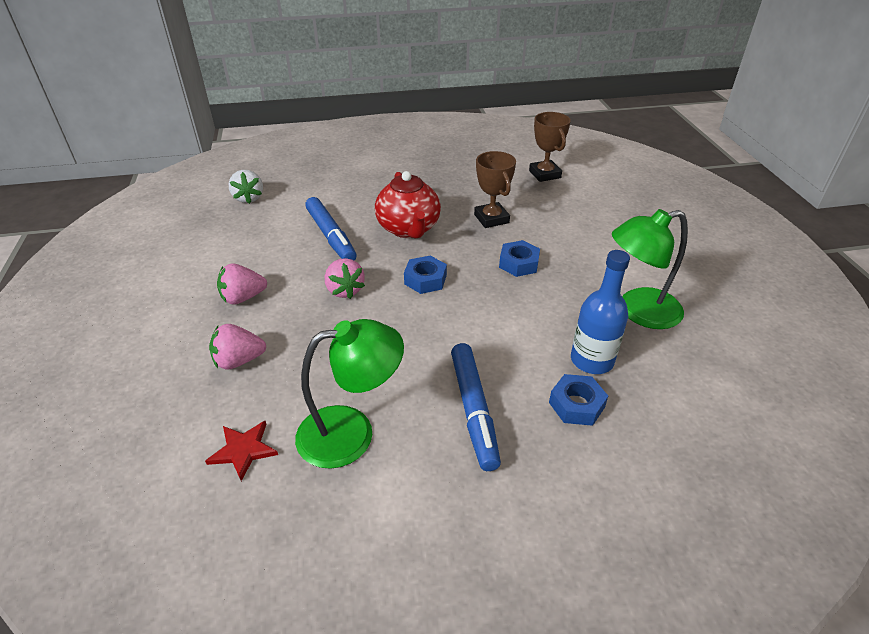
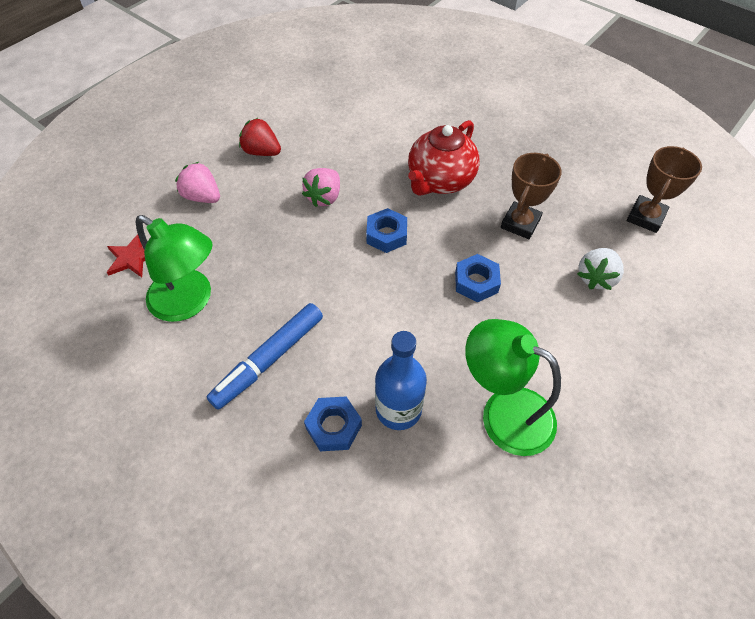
camera: 50 degrees right, 15 degrees up
(243, 298) = (262, 152): pink strawberry -> red strawberry
(249, 198) = (370, 69): white strawberry -> white strawberry (596, 278)
(331, 236) = (378, 144): blue marker -> none

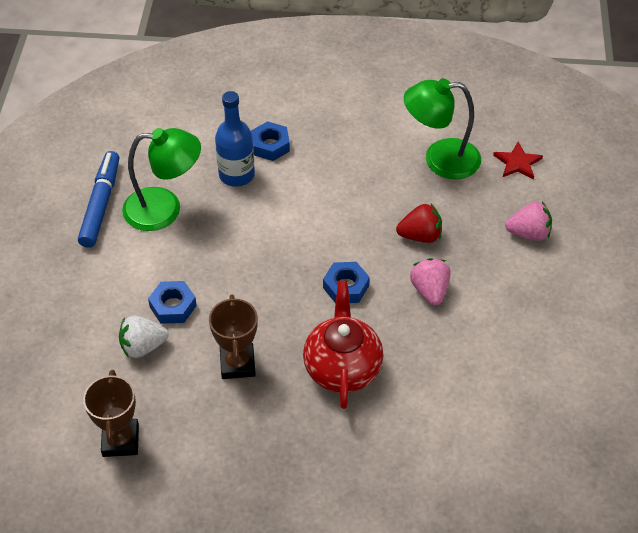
camera: 145 degrees right, 5 degrees down
(262, 152) = (532, 302): red strawberry -> red strawberry (420, 236)
(269, 359) = (347, 157): blue marker -> blue marker (100, 205)
(476, 282) = (242, 287): blue nut -> blue nut (173, 306)
(596, 278) = (143, 346): white strawberry -> white strawberry turned 105 degrees counterclockwise

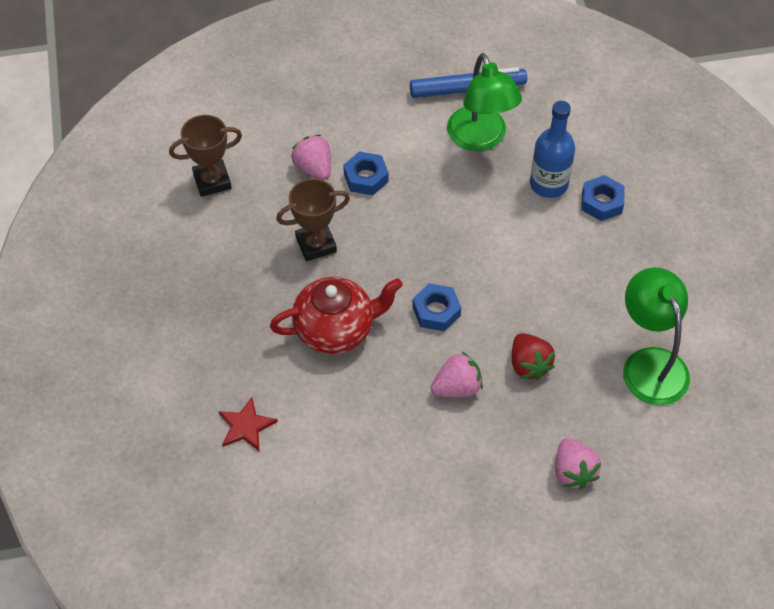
camera: 75 degrees right, 5 degrees up
(143, 346) = (314, 168): white strawberry -> pink strawberry
(517, 162) = (679, 444): red star -> red star (246, 426)

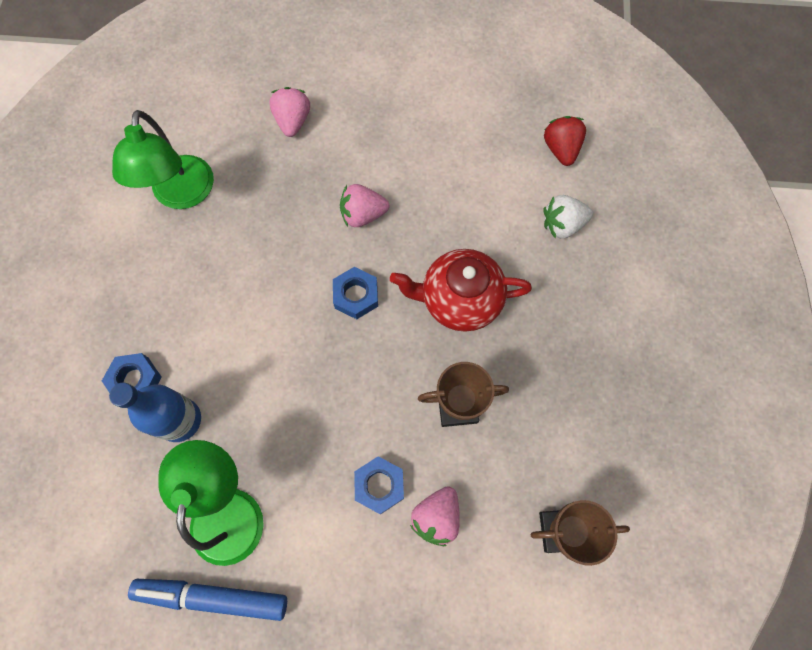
camera: 165 degrees left, 15 degrees up
(246, 426) = (562, 225): red star -> white strawberry
(314, 168) = (436, 517): pink strawberry -> pink strawberry turned 45 degrees clockwise
(529, 365) = (290, 220): red strawberry -> red strawberry (561, 149)

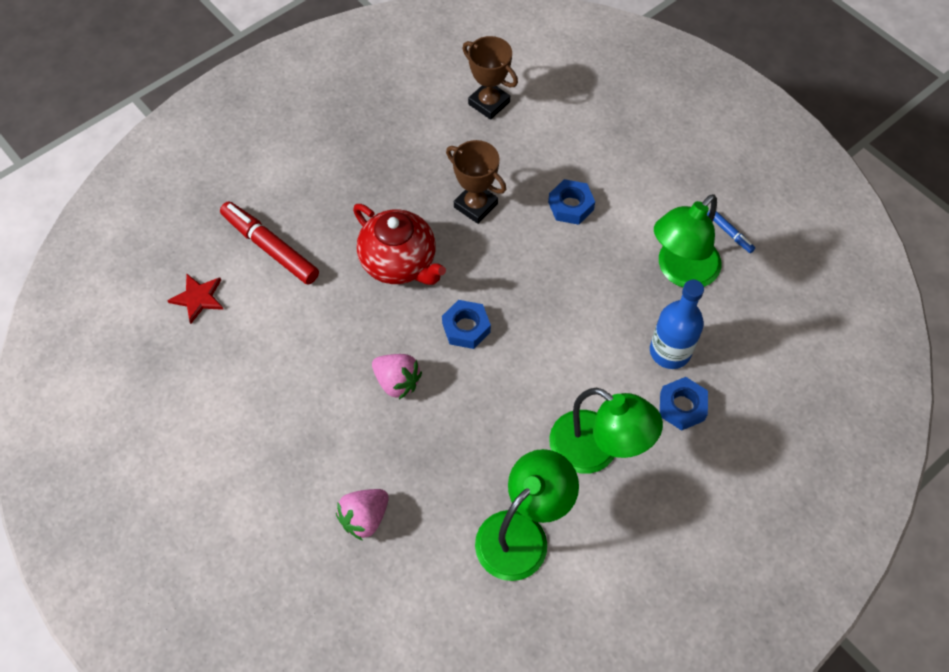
camera: 135 degrees left, 10 degrees down
(175, 290) = (596, 451): none -> green lamp
(213, 597) = (729, 233): blue marker -> blue marker, size x0.48
(436, 517) = (553, 164): pink strawberry -> none
(561, 149) = (198, 298): red strawberry -> red star
(562, 225) = (270, 248): white strawberry -> red marker

